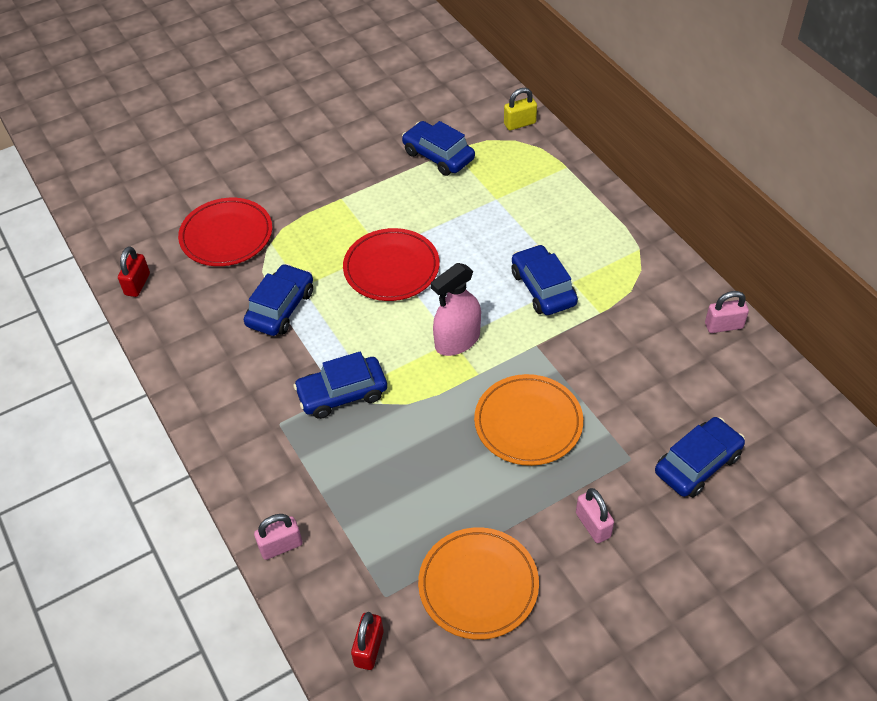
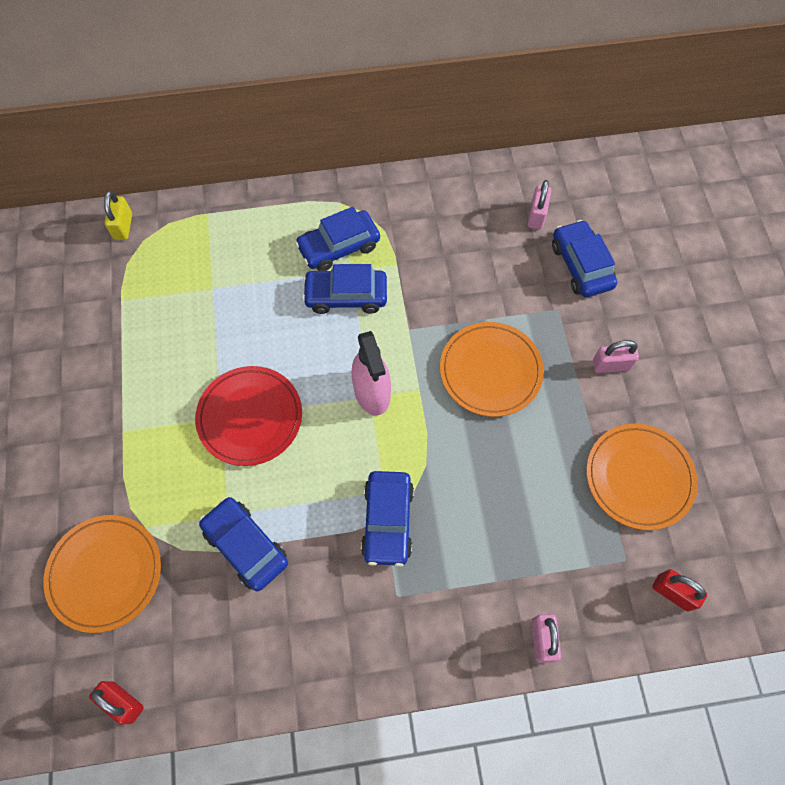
camera: 70 degrees left, 15 degrees up
(226, 235) = (105, 573): red plate -> orange plate
(438, 156) = (120, 315): blue car -> blue car (339, 247)
(723, 326) = (454, 183): pink padlock -> pink padlock (536, 216)

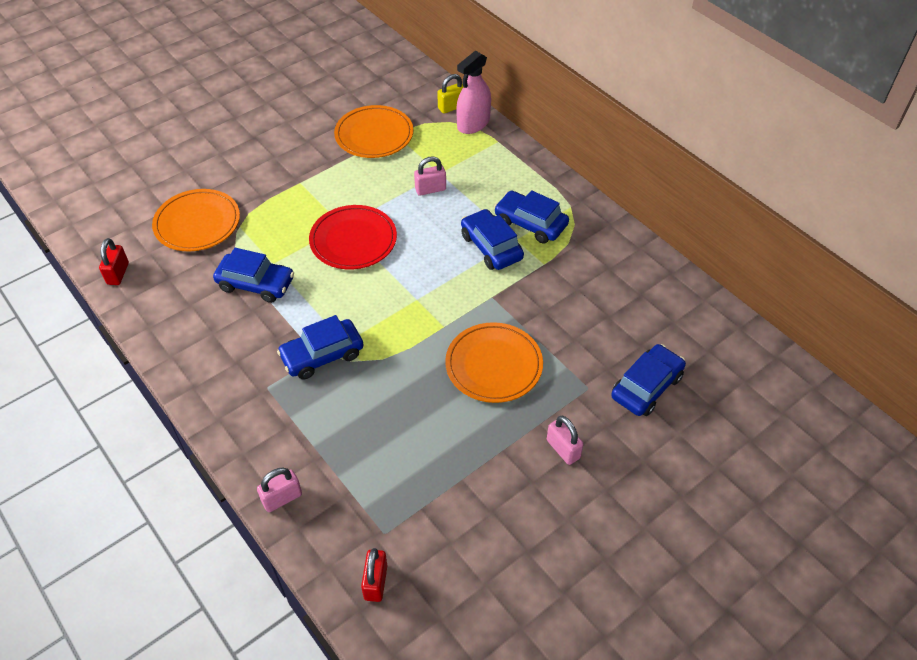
camera: 60 degrees right, 15 degrees down
(246, 546) = (256, 284): blue car -> blue car turned 90 degrees clockwise
(372, 392) = (421, 299): pink spray bottle -> pink spray bottle (473, 124)
(536, 216) = (669, 334): pink padlock -> pink padlock (430, 189)
(639, 477) = (468, 513): orange plate -> orange plate (374, 135)

